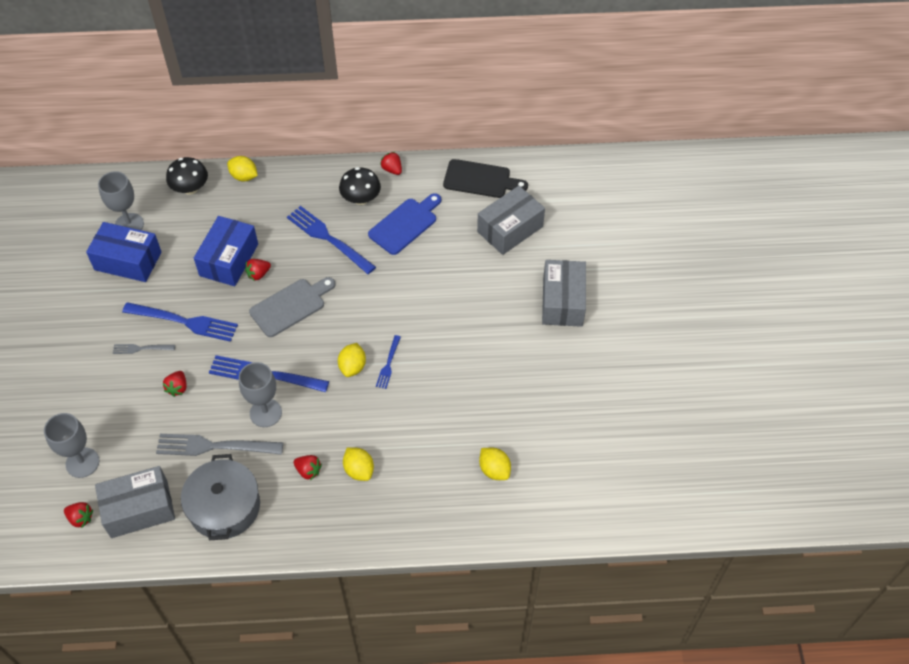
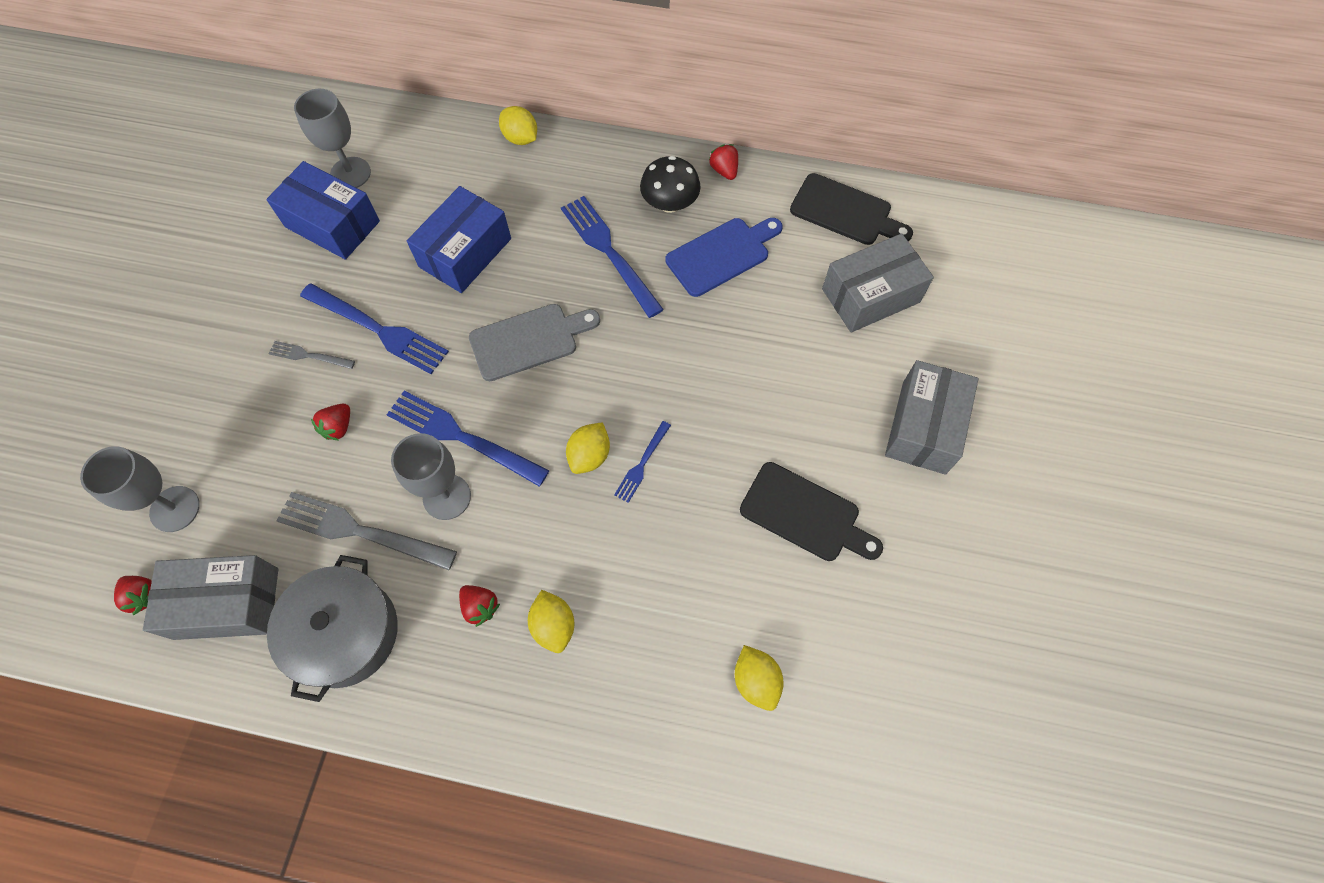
camera: 15 degrees right, 10 degrees up
(190, 188) = (445, 139): black mushroom -> none
(258, 274) = (498, 283): red strawberry -> none
(500, 370) = (805, 514): none -> black cutting board

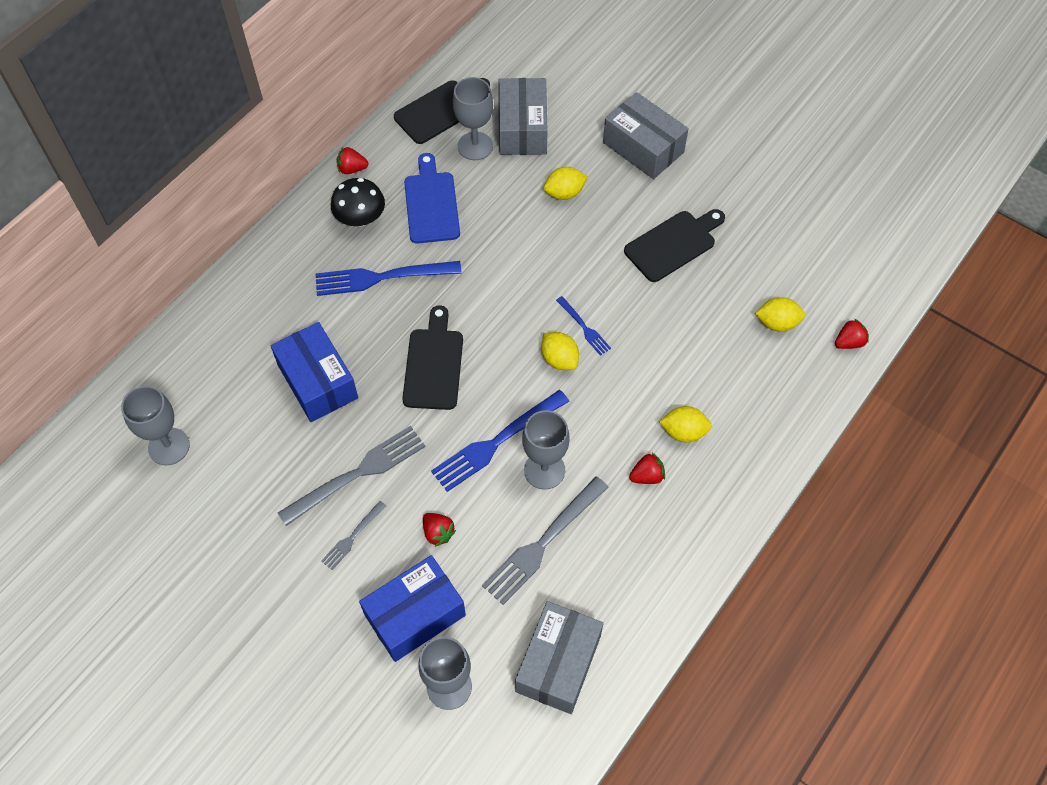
camera: 65 degrees left, 5 degrees down
(143, 596) = (520, 731): red strawberry -> red strawberry (849, 342)
(332, 224) = (219, 478): blue box -> blue box (415, 615)
(344, 632) = (624, 579): grey pot -> none
(379, 330) = (358, 473): blue fork -> grey fork
(521, 138) = (220, 298): yellow lemon -> yellow lemon (564, 193)
(529, 341) = (434, 364): grey cutting board -> black cutting board
(819, 262) = (475, 146): none -> grey goblet

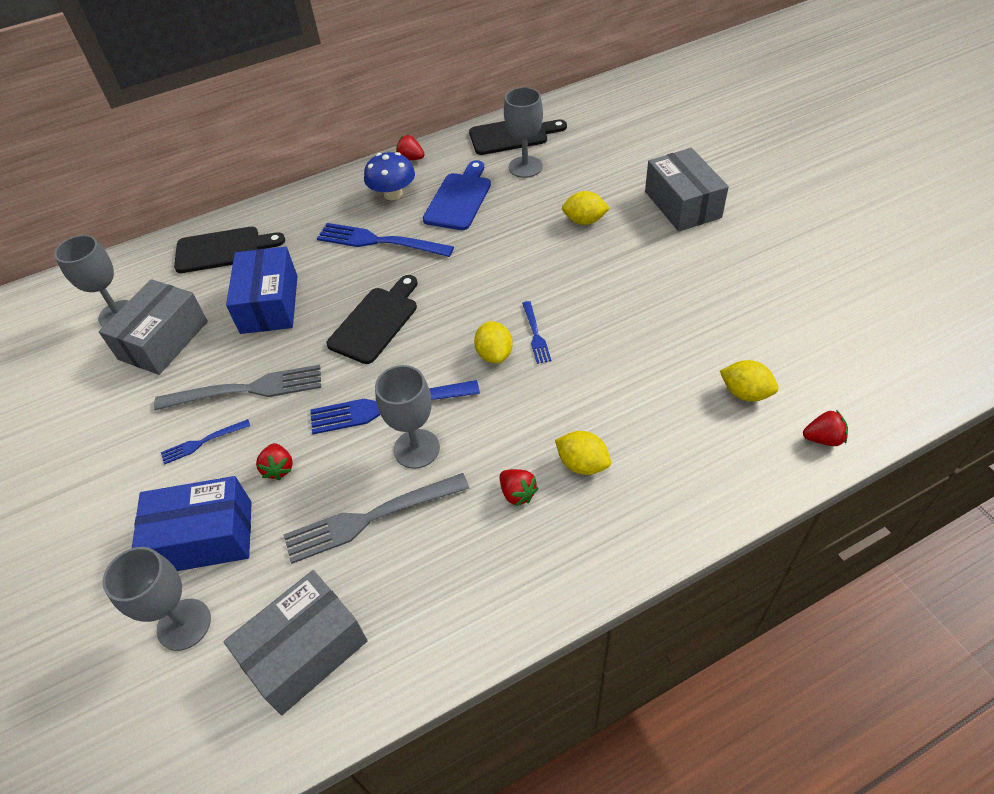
camera: 30 degrees right, 10 degrees down
(352, 537) = (202, 442): grey fork -> blue fork
(360, 218) = (393, 194): black mushroom -> blue mushroom
(522, 128) = (576, 164): grey box -> grey box (163, 340)
(647, 476) = (517, 493): red strawberry -> red strawberry turned 45 degrees clockwise
(673, 244) = (668, 290): black cutting board -> black cutting board (223, 250)

